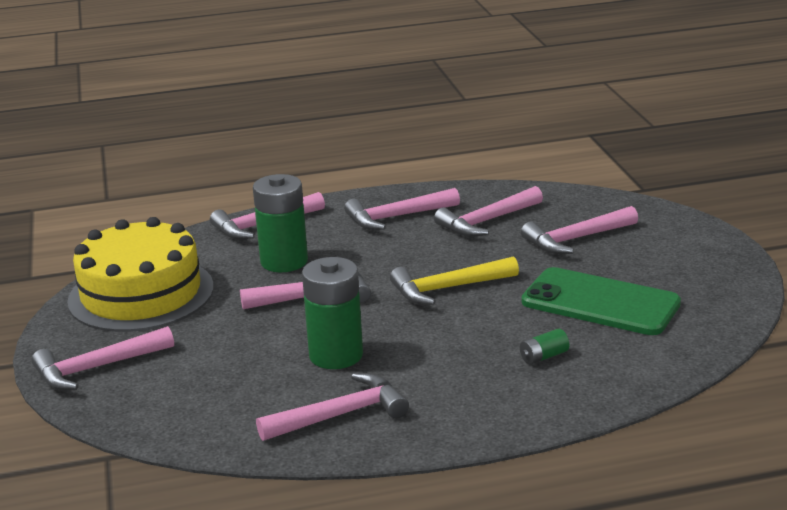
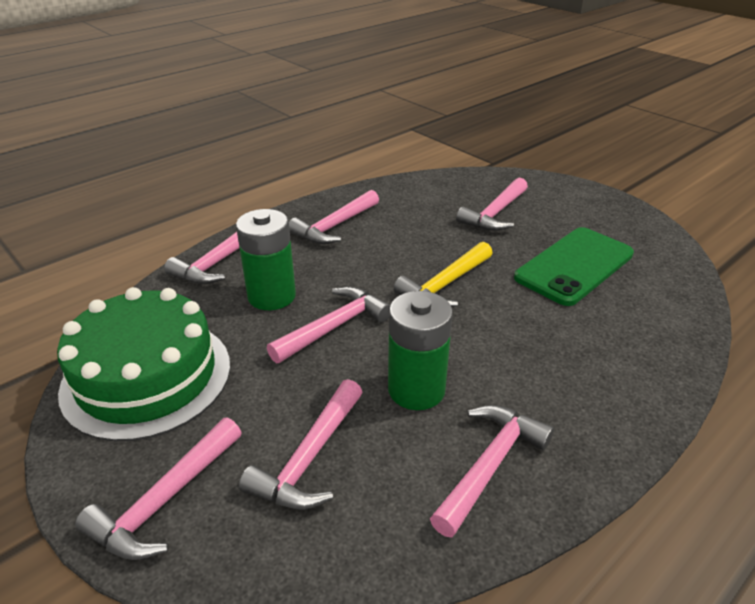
camera: 30 degrees left, 10 degrees up
(141, 294) = (147, 376): yellow cake -> green cake
(487, 221) = (412, 213): pink hammer -> pink hammer (309, 457)
(544, 356) = (591, 332): green battery -> none
(600, 303) = (574, 266): green phone -> green phone turned 45 degrees counterclockwise

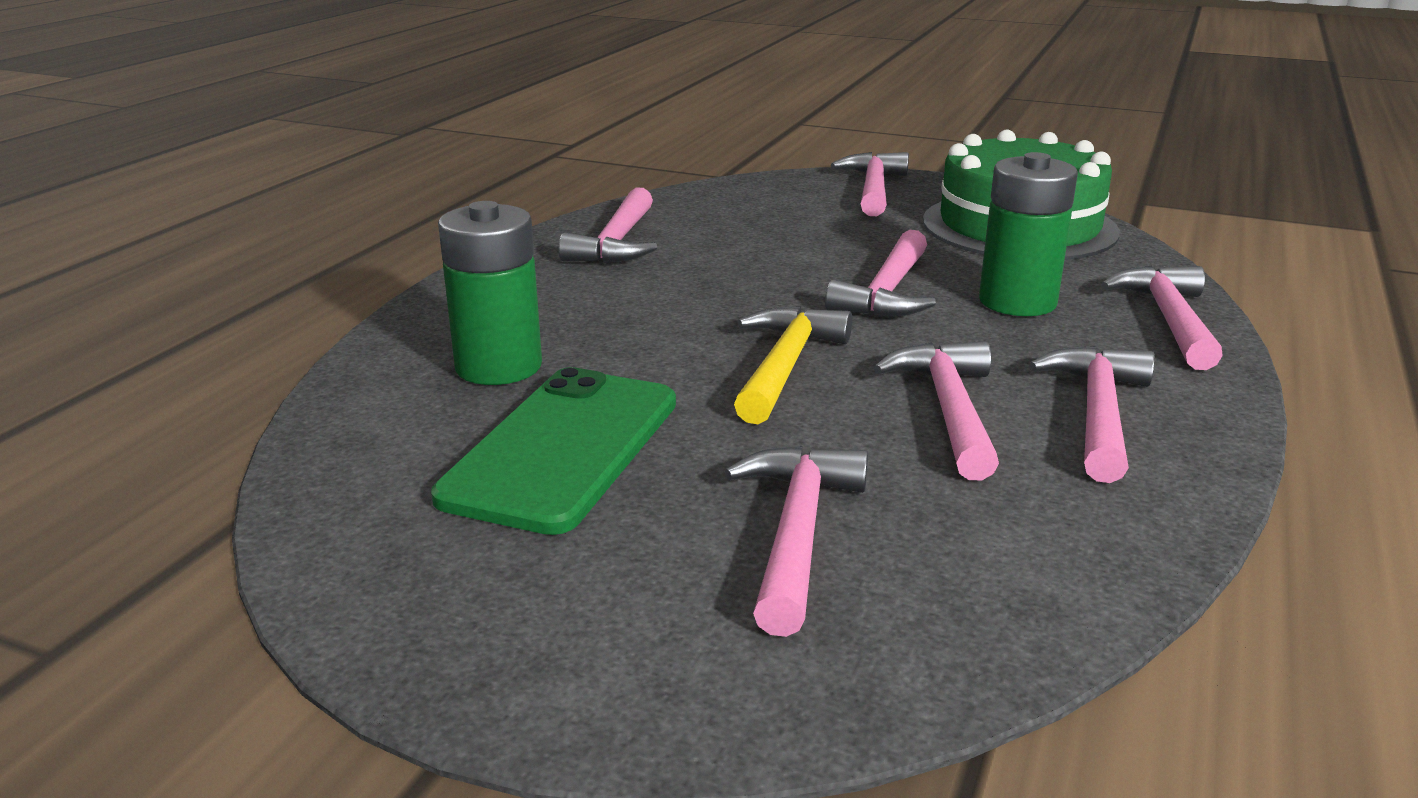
camera: 155 degrees right, 10 degrees down
(309, 457) = (788, 219): pink hammer -> pink hammer (949, 410)
(416, 389) = (728, 267): green battery -> green battery (498, 366)

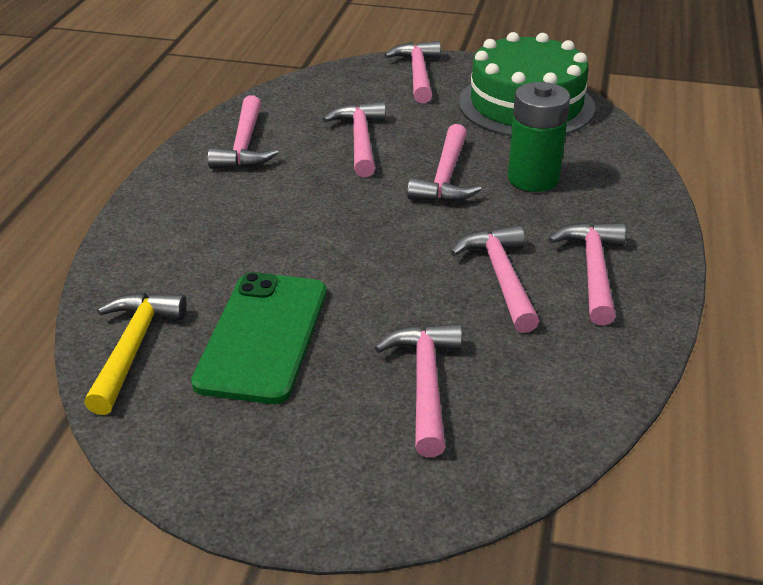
camera: 10 degrees left, 10 degrees up
(498, 366) = (197, 272): green battery -> none
(785, 366) = (390, 252): yellow hammer -> yellow hammer (133, 349)
(1169, 320) = (632, 186): pink hammer -> pink hammer (360, 140)

